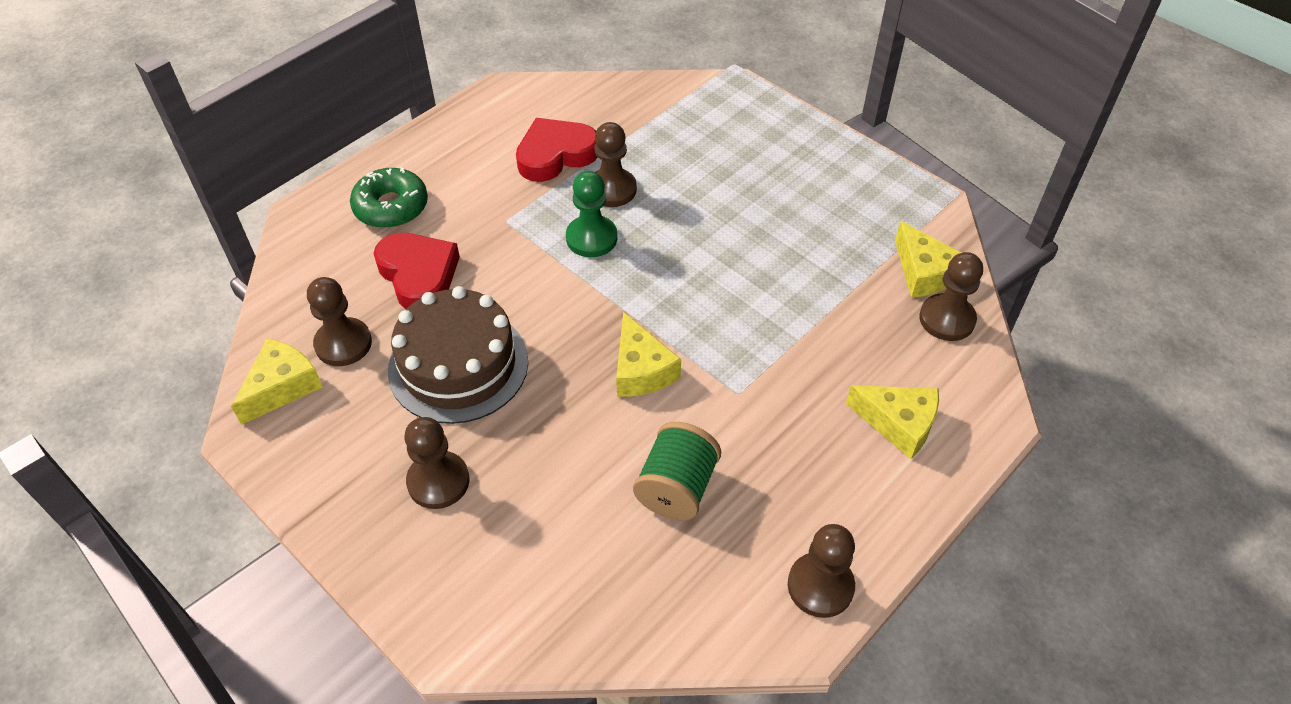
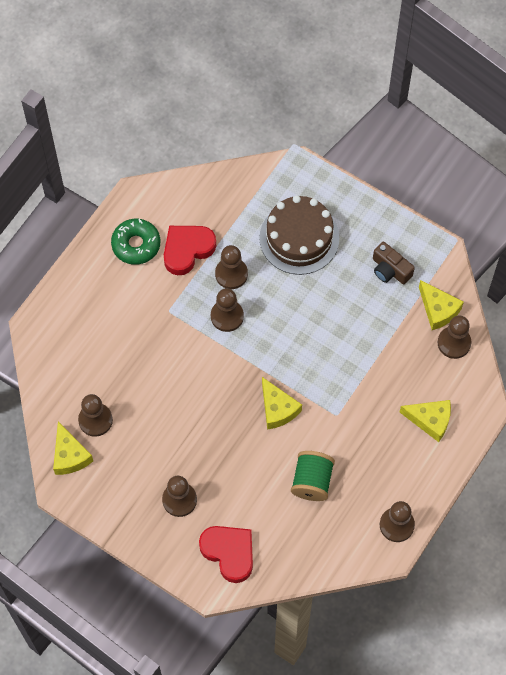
camera: 10 degrees left, 15 degrees up
(282, 387) = (70, 455): yellow cheese -> yellow cheese turned 135 degrees clockwise
(391, 207) = (90, 312): green donut -> green donut (136, 245)
(418, 275) = (125, 363): red heart -> red heart (229, 553)
(458, 365) = (169, 423): brown cake -> brown cake (299, 238)
(591, 238) = (227, 316): green pawn -> brown pawn
(852, 214) = (390, 270): none -> brown camera

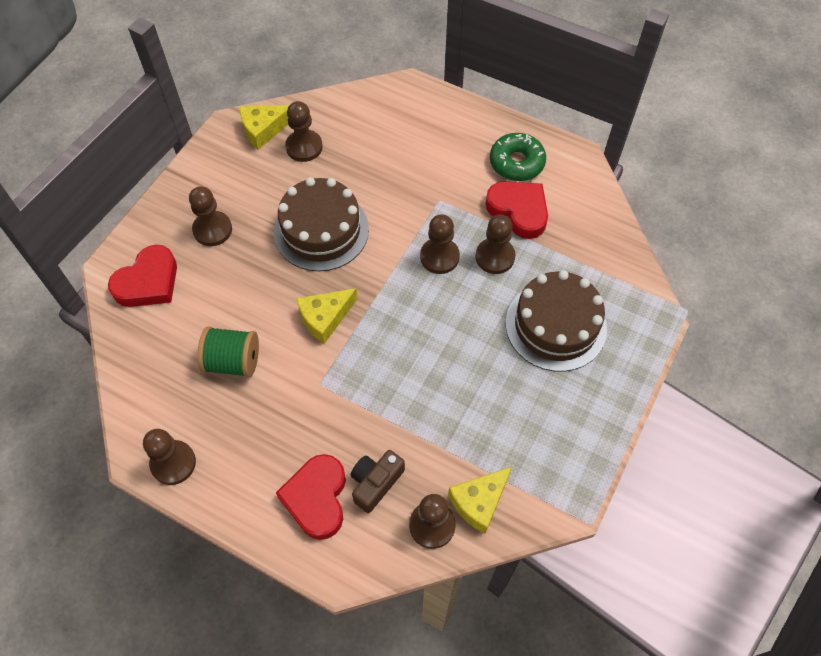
camera: 85 degrees right, 5 degrees down
(190, 409) = (321, 230): none -> brown cake
(390, 270) = (529, 436): brown camera -> brown camera (375, 483)
(430, 420) = (317, 498): yellow cheese -> red heart

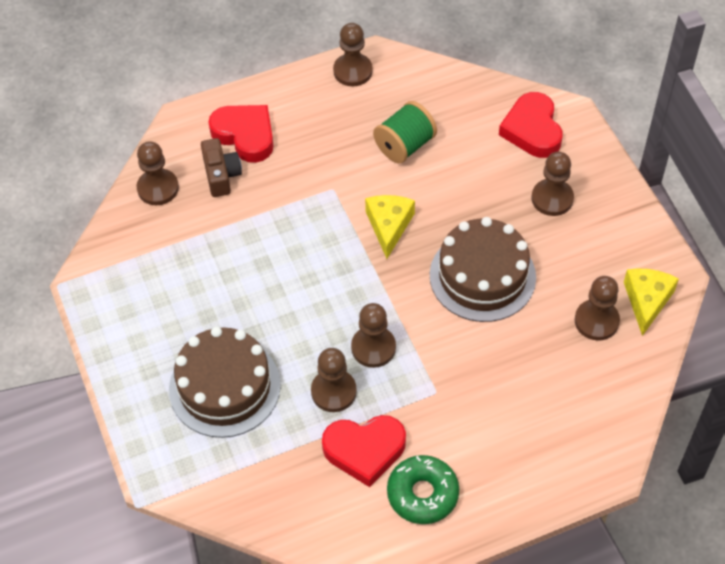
camera: 130 degrees right, 5 degrees down
(479, 501) = (144, 227): yellow cheese -> none

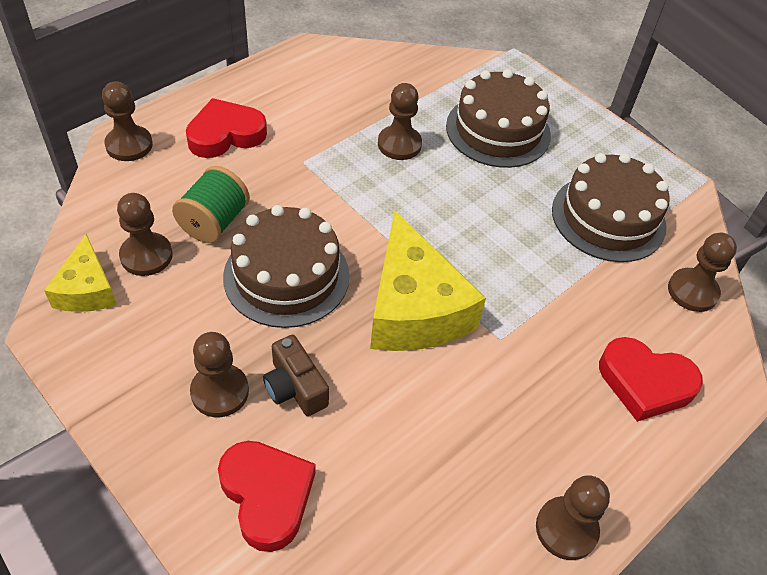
camera: 155 degrees right, 5 degrees down
(180, 266) = (608, 217): none -> brown cake
(221, 175) = (637, 324): brown camera -> brown camera (295, 387)
(364, 450) = (352, 109): red heart -> red heart (225, 134)
(373, 348) = (378, 185): brown pawn -> brown pawn (129, 145)
(389, 226) = (413, 308): yellow cheese -> yellow cheese, size x1.80
(405, 145) = (438, 421): green spool -> green spool (214, 222)
(422, 494) = (291, 90): green donut -> none

